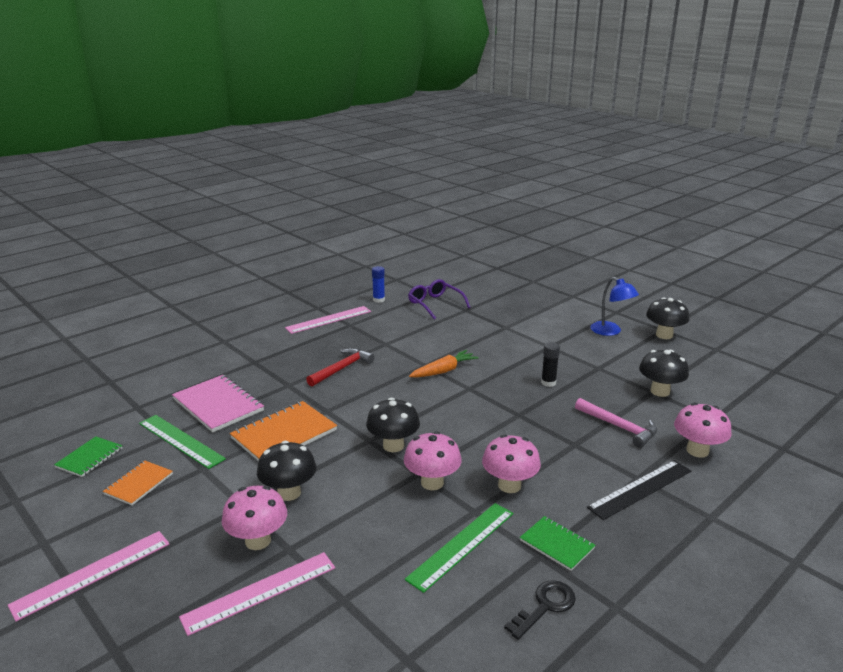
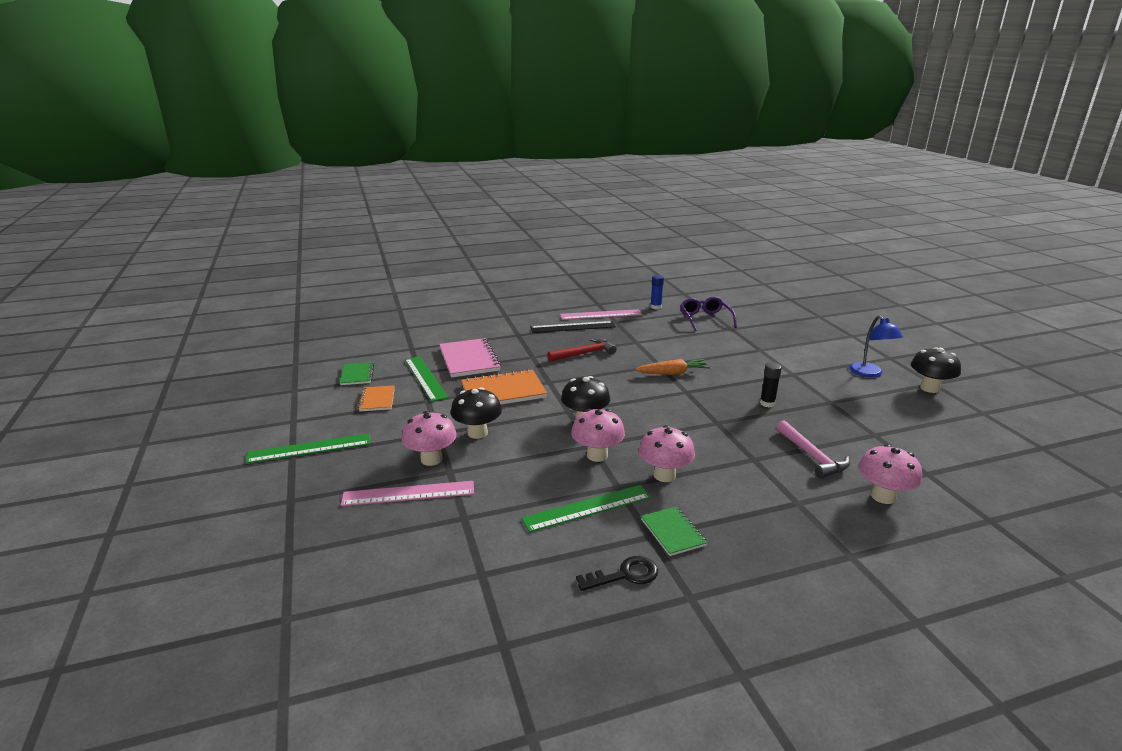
camera: 25 degrees right, 0 degrees up
(89, 458) = (357, 375): green notebook -> green notebook turned 60 degrees counterclockwise
(92, 573) = (309, 448): pink ruler -> green ruler
(139, 484) = (377, 399): orange notebook -> orange notebook turned 60 degrees counterclockwise
(640, 489) = (792, 512): black ruler -> black ruler (573, 327)
(660, 391) = (883, 436): black mushroom -> none

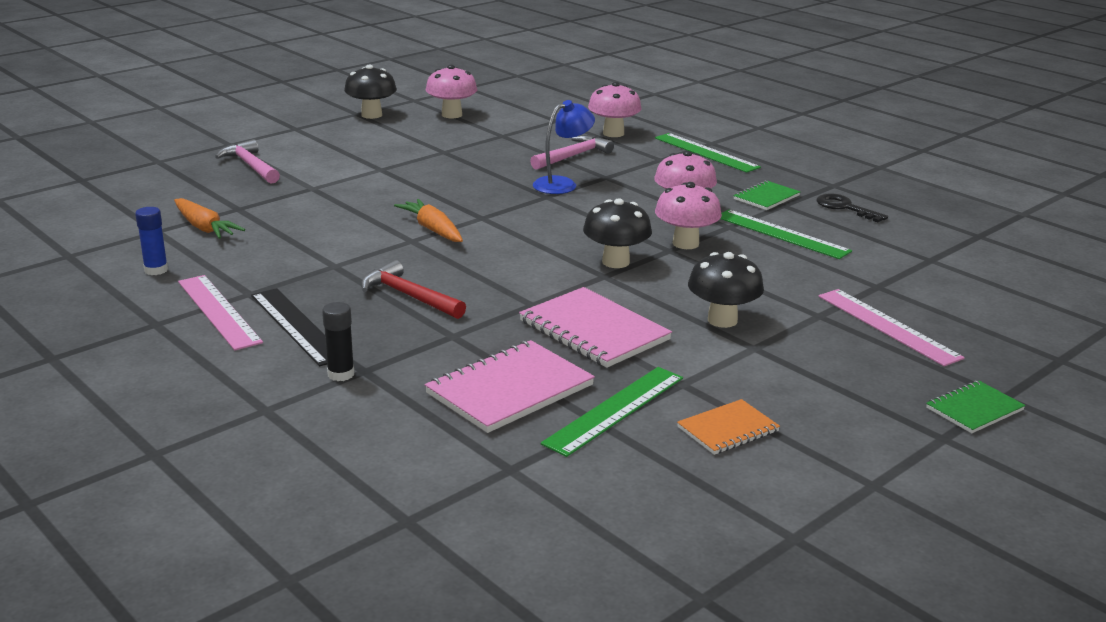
camera: 115 degrees left, 0 degrees up
(309, 448) = (909, 432): green ruler -> green ruler (706, 152)
(357, 375) = (670, 488): green notebook -> green notebook (974, 409)
(431, 459) = (812, 333): pink mushroom -> pink mushroom (452, 115)
(503, 391) = (594, 330): orange notebook -> pink notebook
(705, 319) = (204, 228): purple glasses -> orange carrot
(767, 403) = (475, 177): black glue stick -> black glue stick (341, 374)
(806, 337) = (250, 166): none -> pink hammer
(870, 373) = (351, 136): blue lamp -> blue lamp (562, 184)

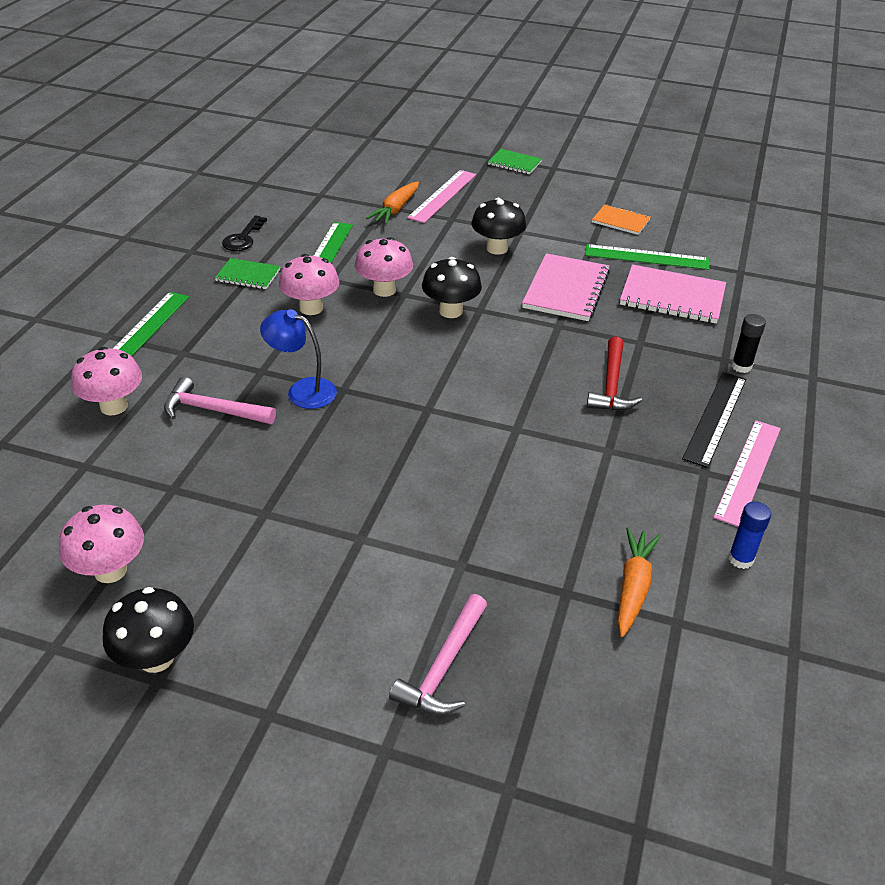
camera: 120 degrees left, 15 degrees up
(433, 229) = (482, 426): orange carrot -> orange carrot (395, 209)

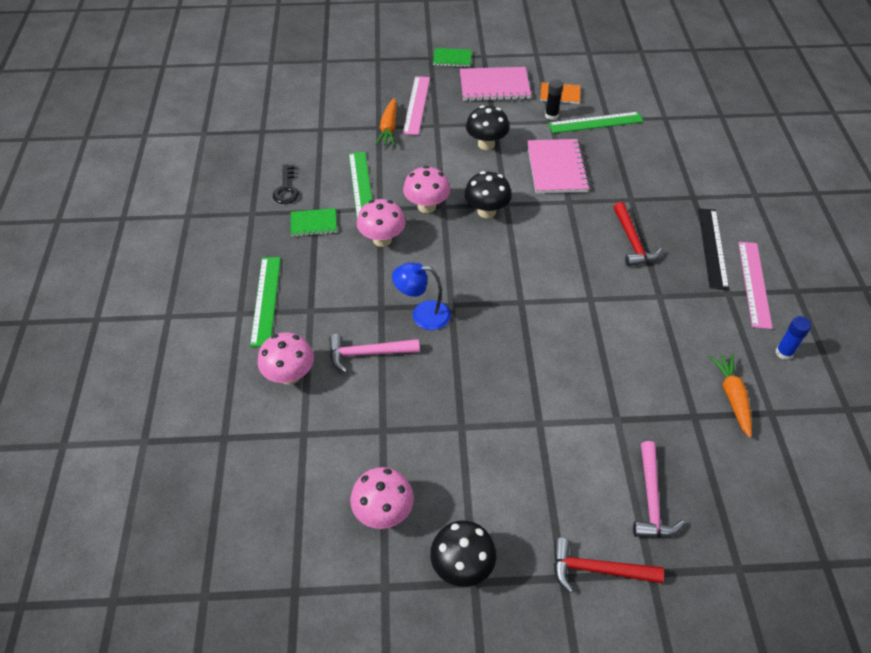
camera: 20 degrees left, 10 degrees up
(318, 721) = (597, 570): none -> red hammer
(672, 297) = (631, 153): pink notebook -> pink notebook (494, 86)
(741, 366) = (707, 200): black glue stick -> black glue stick (551, 115)

